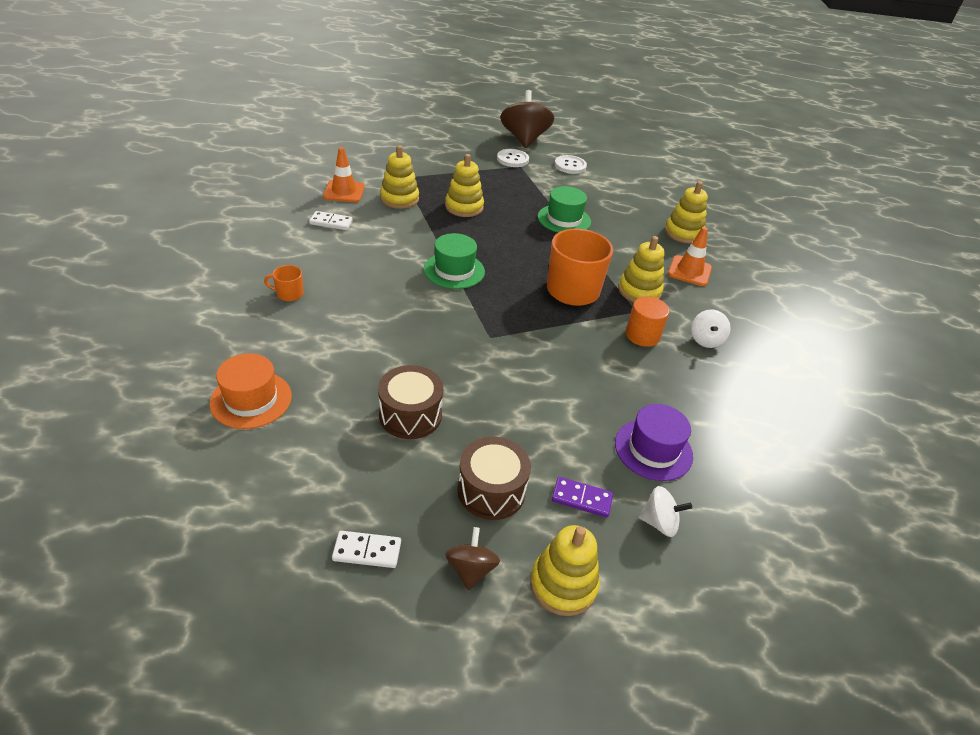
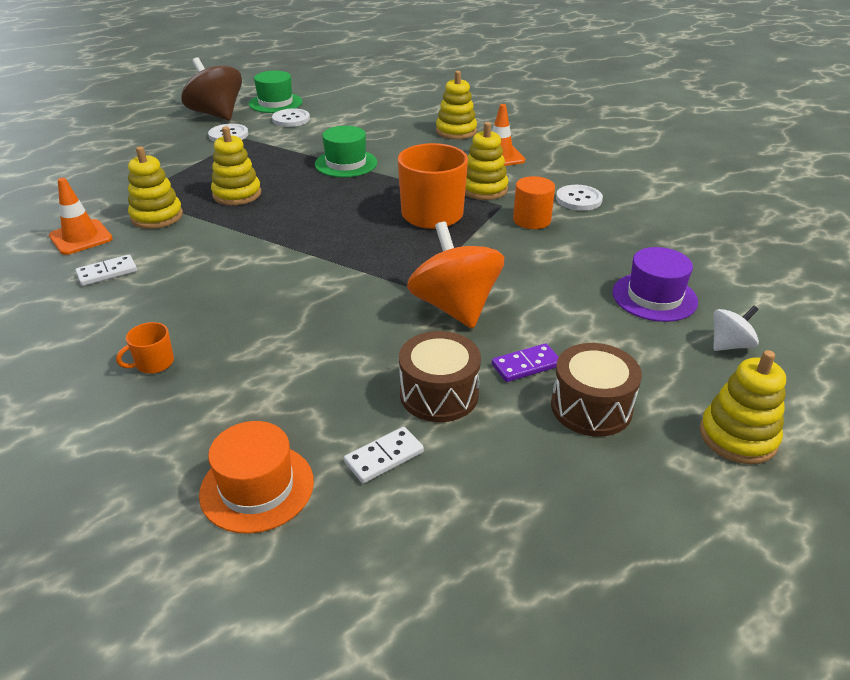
camera: 35 degrees left, 5 degrees down
(367, 551) = (567, 534): white domino -> white domino (384, 457)
(454, 270) = (304, 251): green hat -> green hat (275, 103)
(471, 569) = (664, 479): brown spinning top -> none
(497, 365) = (455, 307): none -> orange spinning top
(581, 499) = (660, 365): purple domino -> purple domino (526, 365)
(706, 340) = (578, 199): white spinning top -> white button

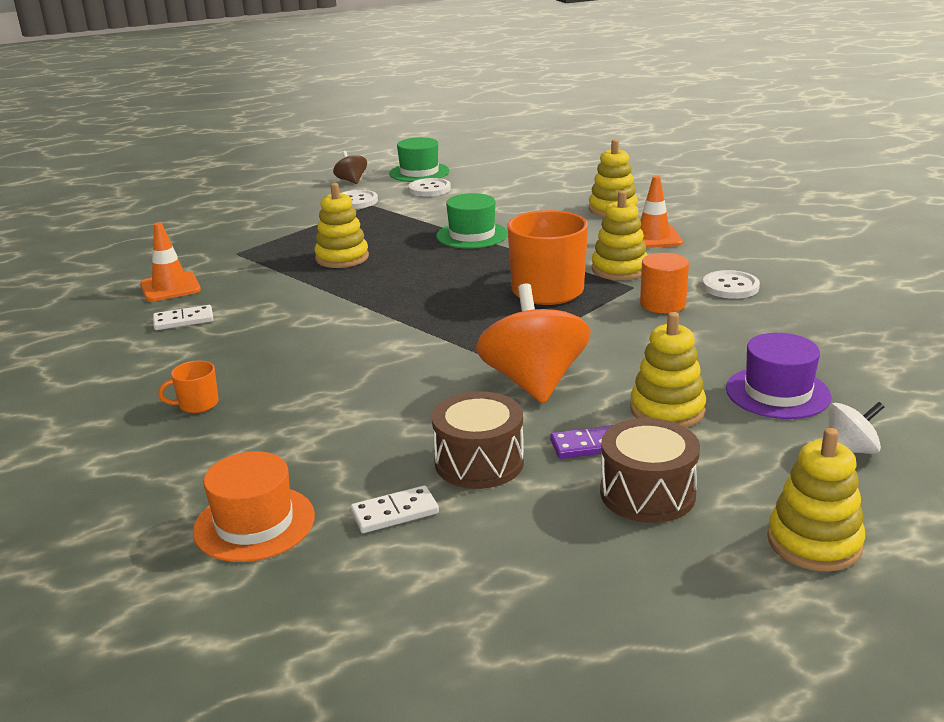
camera: 15 degrees right, 10 degrees down
(157, 216) = (252, 273): yellow stacking toy -> yellow stacking toy (667, 410)
(216, 114) = (351, 181): brown spinning top -> brown spinning top, size x0.50

